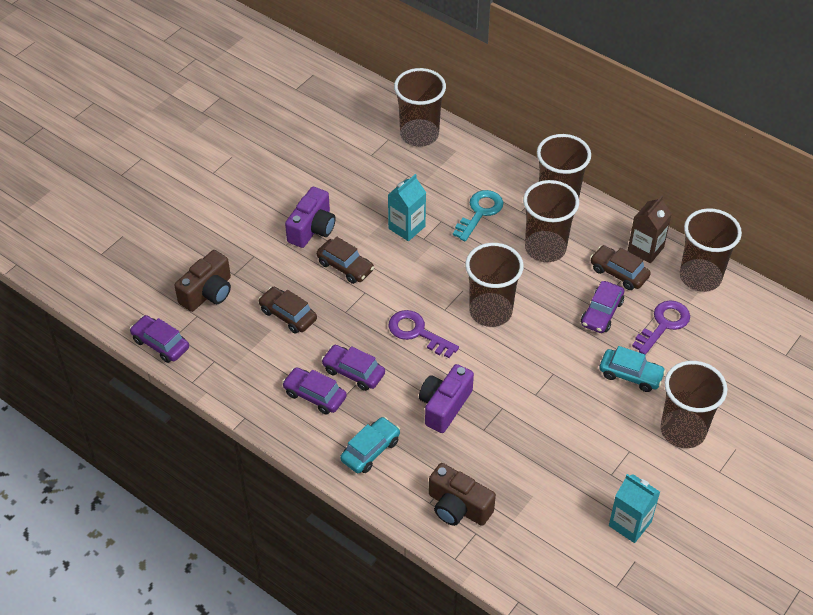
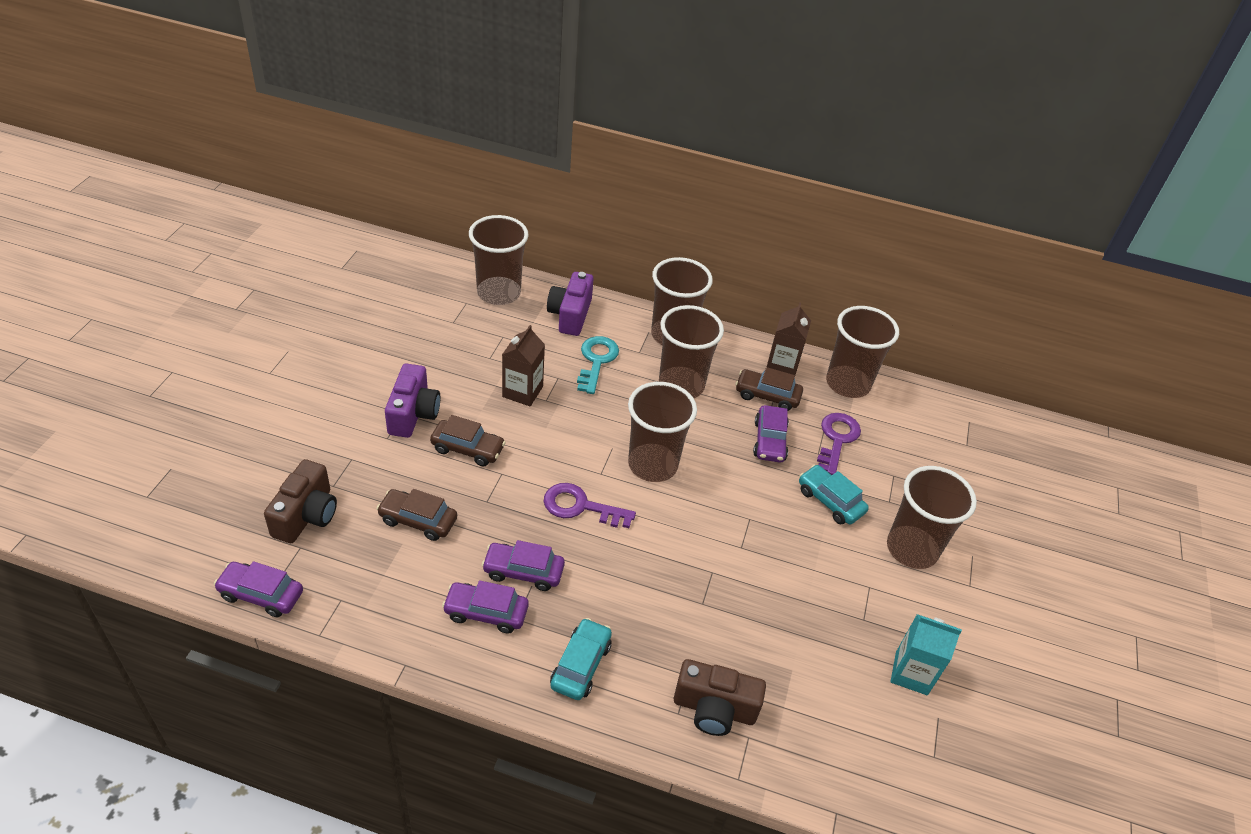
camera: 25 degrees left, 5 degrees down
(406, 227) = (522, 392): turquoise carton -> brown carton
(444, 406) = (646, 586): purple camera -> purple camera (570, 315)
(630, 375) = (830, 501): turquoise car -> turquoise car turned 135 degrees counterclockwise

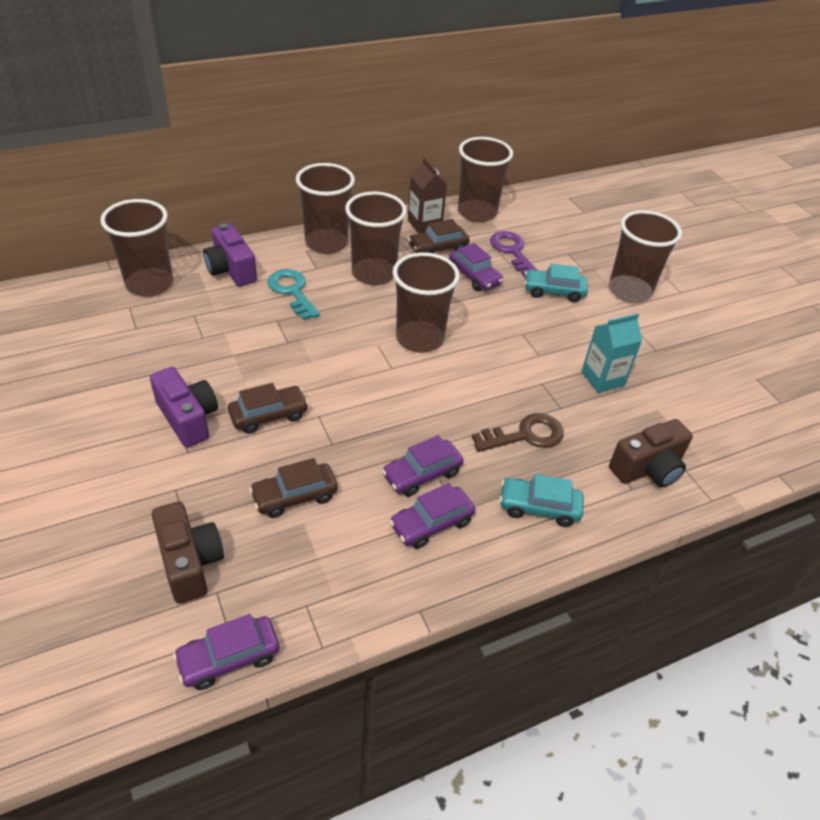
camera: 40 degrees left, 0 degrees up
(522, 392) = (261, 346): brown carton -> none
(581, 506) = (406, 400): purple key -> none
(581, 665) = (539, 507): turquoise car -> turquoise car turned 60 degrees counterclockwise
(642, 603) = (525, 435): none -> brown key
(911, 673) = (715, 363): turquoise carton -> turquoise carton (602, 378)

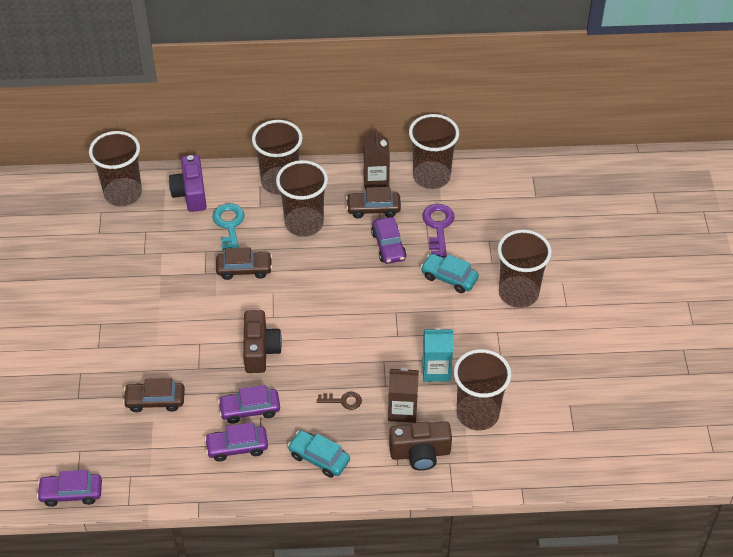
camera: 25 degrees right, 5 degrees up
(188, 418) = (108, 321): purple camera -> none
(190, 562) = (71, 427): brown camera -> brown camera (260, 350)
(269, 415) = (164, 333): brown car -> brown car (244, 269)
(420, 339) = (308, 296): brown cup -> brown cup (477, 414)
(525, 435) = (343, 401): brown key -> brown key, size x0.60
(596, 428) = (402, 410): none -> brown carton

